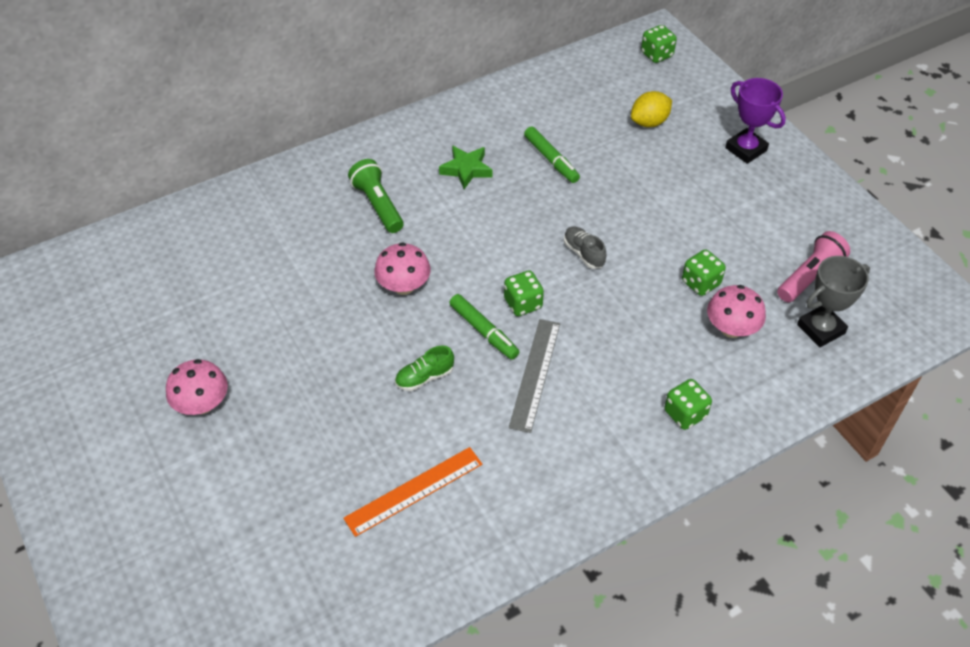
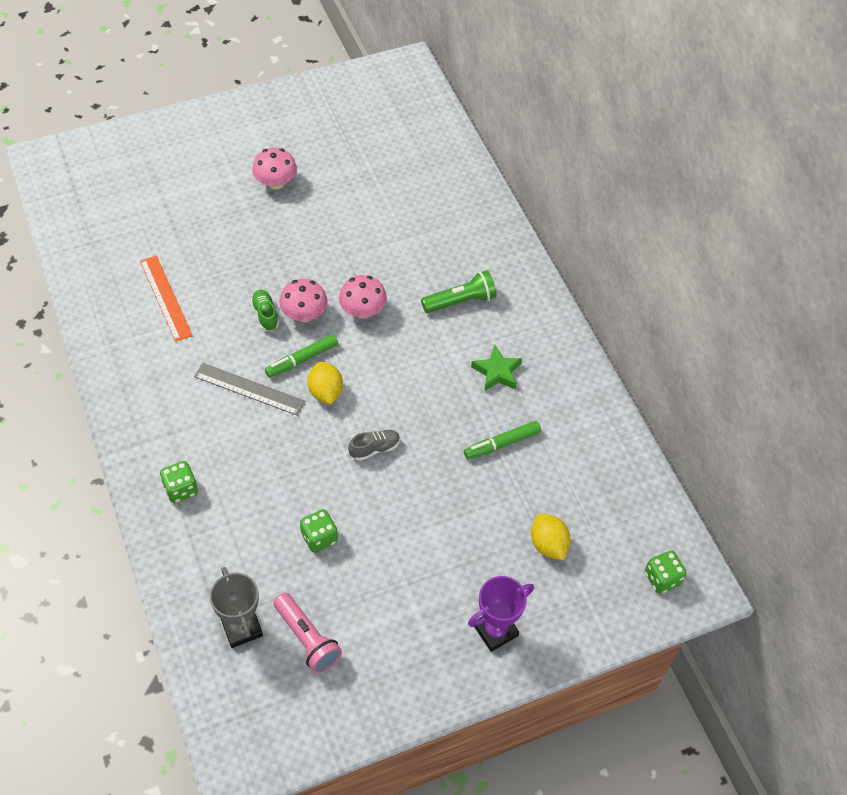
camera: 95 degrees right, 5 degrees up
(523, 303) = (325, 392): green dice -> yellow lemon
(731, 328) = (260, 549): pink mushroom -> pink mushroom (304, 314)

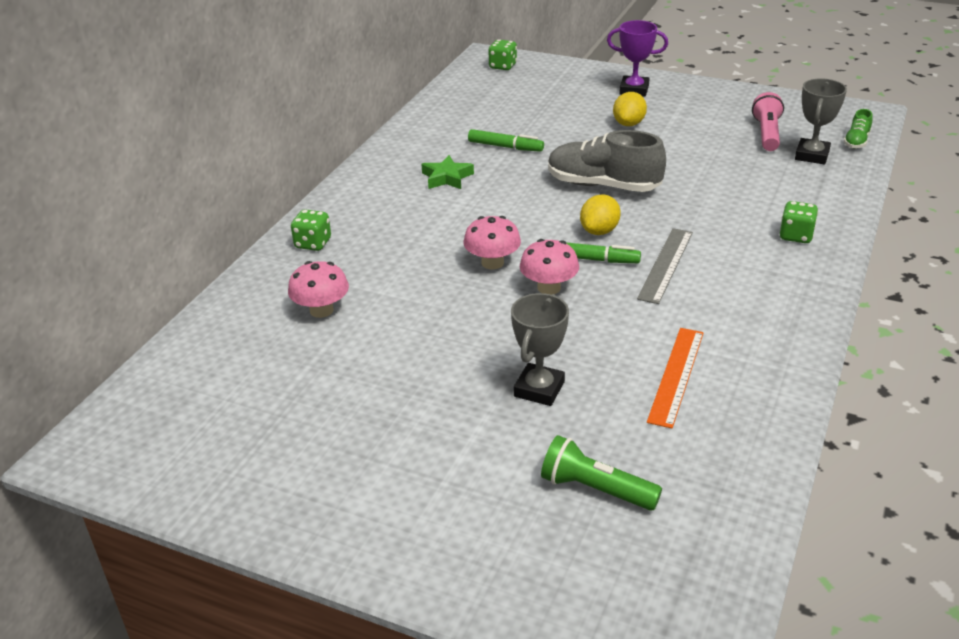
camera: 130 degrees left, 20 degrees down
(233, 238) = (539, 389): none -> grey trophy
(249, 389) = (665, 265): grey ruler -> grey ruler turned 45 degrees clockwise
(265, 315) = (586, 306): green shoe -> green shoe (856, 141)
(276, 182) = (420, 418): pink mushroom -> pink mushroom (321, 310)
(319, 538) = (705, 166): green dice -> green dice (313, 243)
(374, 449) = (603, 185): grey shoe -> grey shoe, size x2.16
(460, 301) = (402, 226): green flashlight -> green flashlight (595, 489)
(548, 544) = (548, 101): yellow lemon -> yellow lemon (629, 124)

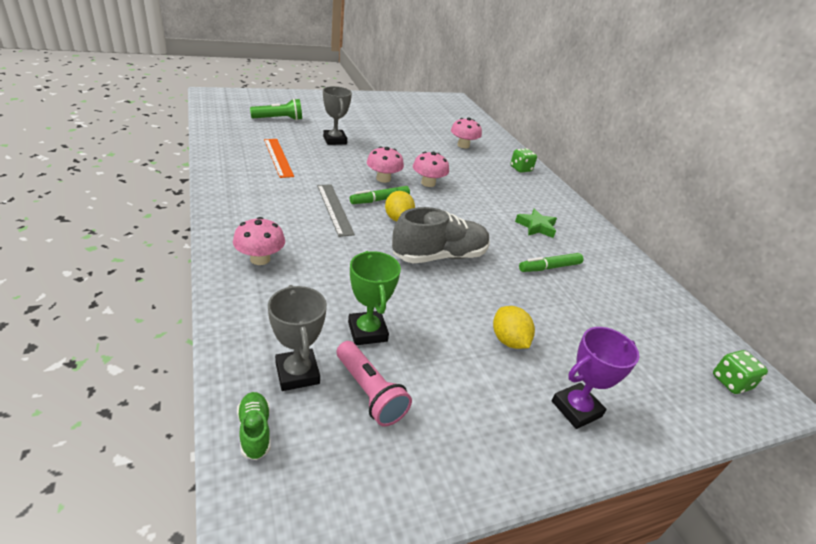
camera: 130 degrees right, 0 degrees up
(737, 159) = (367, 331): none -> green trophy
(796, 236) = (260, 259): green dice -> pink mushroom

